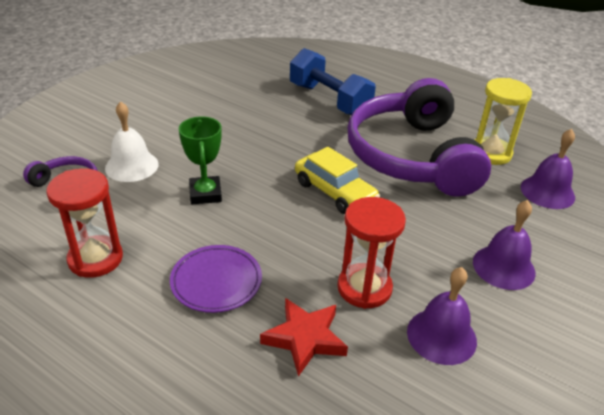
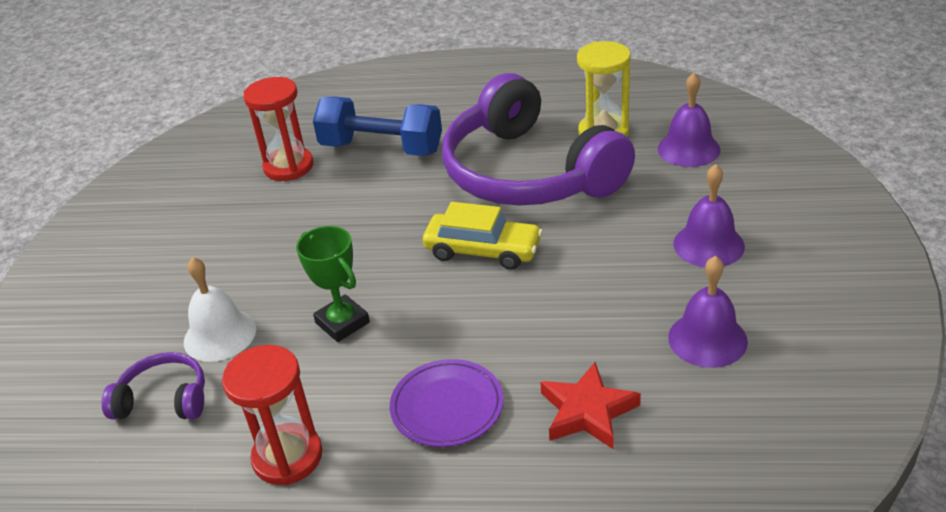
camera: 25 degrees left, 0 degrees up
(364, 288) = (600, 333): red hourglass -> red hourglass (288, 167)

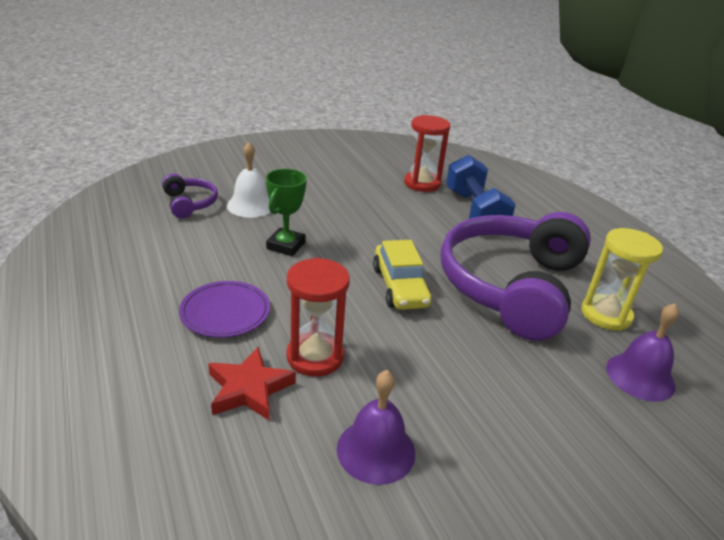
camera: 55 degrees right, 5 degrees down
(287, 457) = (157, 259): red hourglass -> red hourglass (315, 356)
(708, 245) = (509, 422): purple bell -> none

